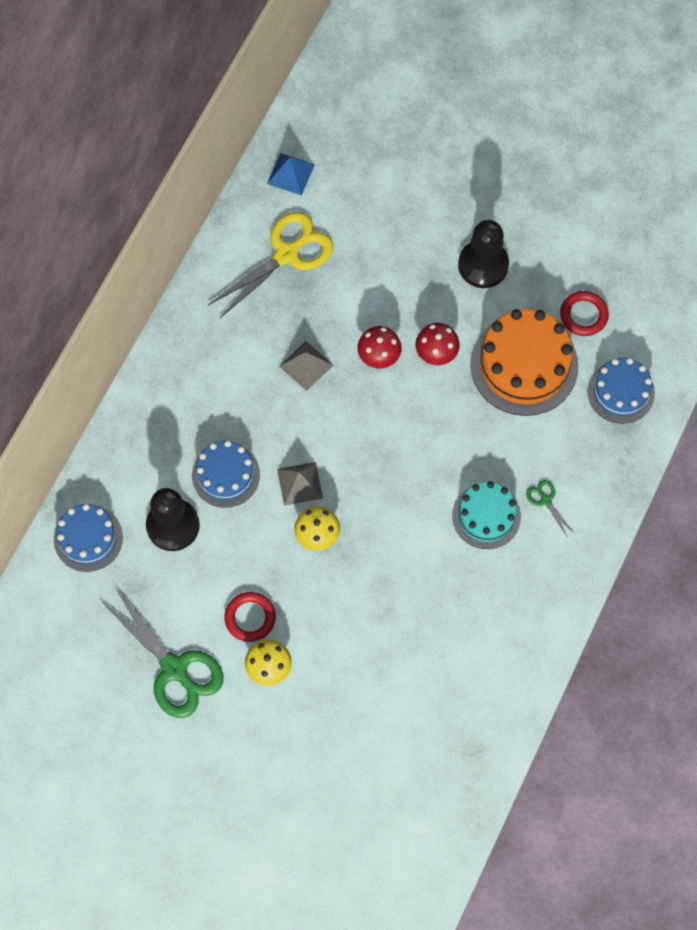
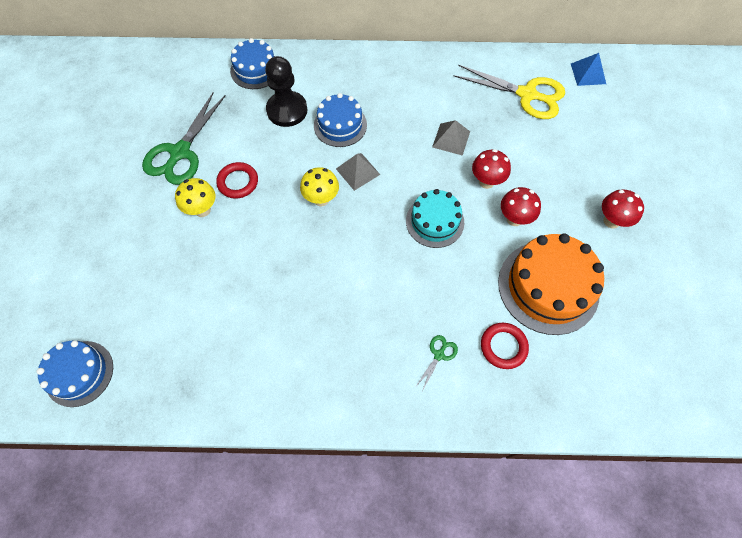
camera: 65 degrees right, 5 degrees down
(483, 265) = (611, 221): black pawn -> red mushroom
(486, 516) = (400, 312): turquoise cake -> turquoise cake (435, 221)
(583, 315) = (624, 316): red ring -> red ring (503, 346)
(621, 392) = (576, 378): blue cake -> blue cake (79, 373)

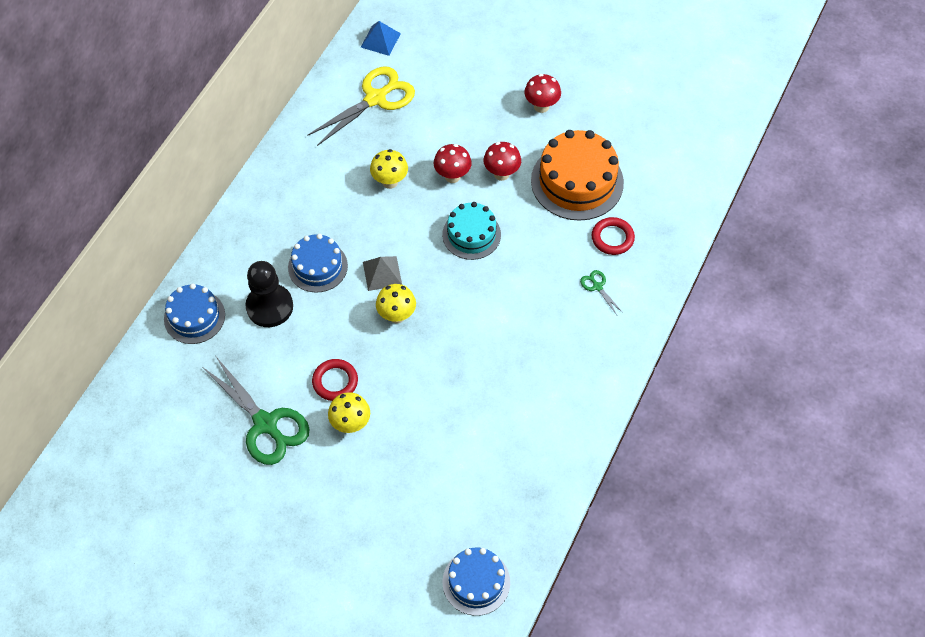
camera: 65 degrees left, 5 degrees down
(451, 139) = (390, 182): grey pyramid -> yellow mushroom

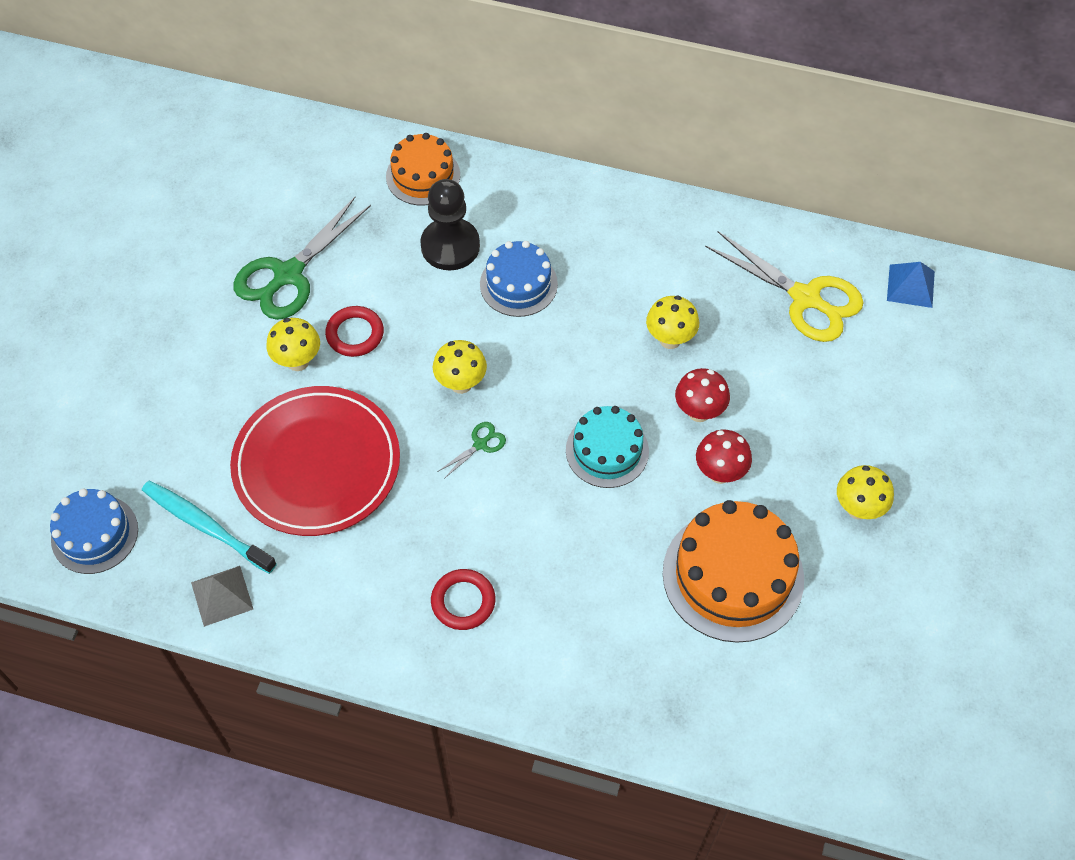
camera: 80 degrees right, 0 degrees up
(194, 317) = (423, 176): blue cake -> orange cake
(382, 273) = (523, 356): grey pyramid -> grey pyramid (222, 595)
(445, 419) = (317, 464): none -> red plate
(483, 500) = (206, 526): none -> turquoise toothbrush
(541, 106) = (858, 509): red mushroom -> yellow mushroom
(597, 286) = (553, 626): green scissors -> green scissors (480, 444)
(612, 238) = (643, 637): red ring -> red ring (463, 601)

